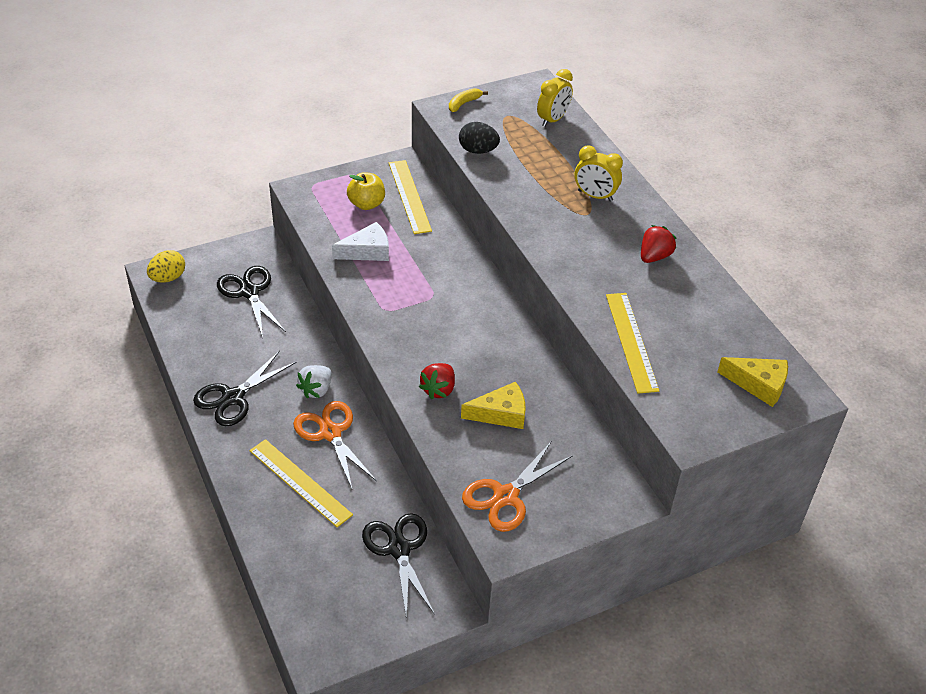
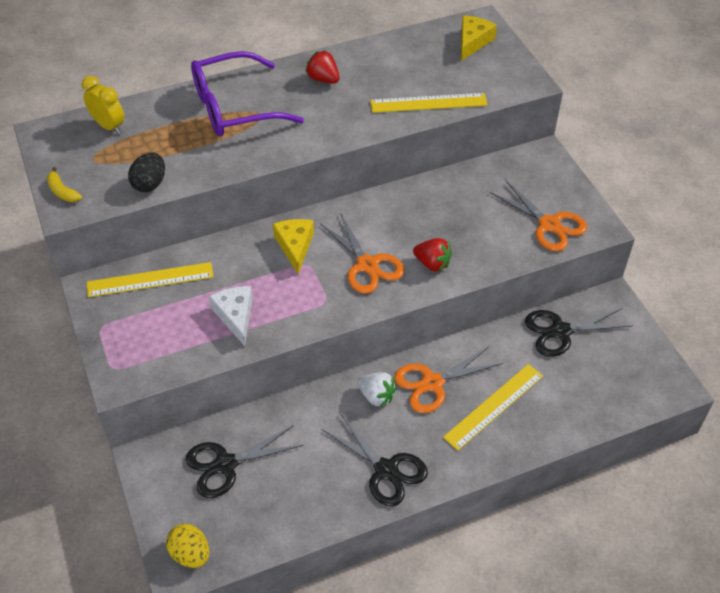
camera: 85 degrees left, 5 degrees up
(366, 204) = (157, 317): yellow apple -> none
(434, 339) = (367, 265): none -> orange scissors
(501, 414) = (459, 223): yellow cheese -> yellow cheese (295, 246)
(595, 196) = (235, 107): yellow clock -> purple glasses

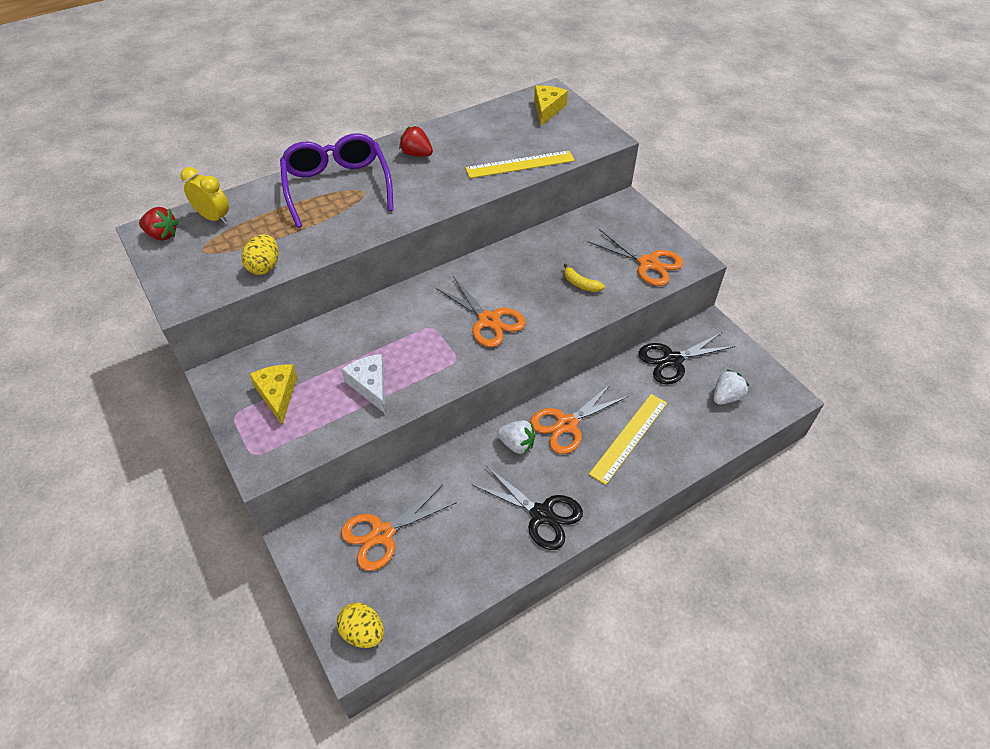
camera: 10 degrees left, 0 degrees up
(62, 191) = (175, 284): yellow banana -> yellow banana (580, 284)
(150, 184) = (264, 267): black egg -> yellow egg
(150, 279) = (278, 361): yellow ruler -> none
(226, 464) = (383, 534): black scissors -> orange scissors
(235, 107) = (337, 187): purple glasses -> purple glasses turned 105 degrees clockwise
(295, 246) = (416, 312): yellow cheese -> yellow cheese (277, 394)
(432, 263) = (549, 311): red strawberry -> red strawberry (162, 235)
(608, 378) = (726, 397): none -> white strawberry

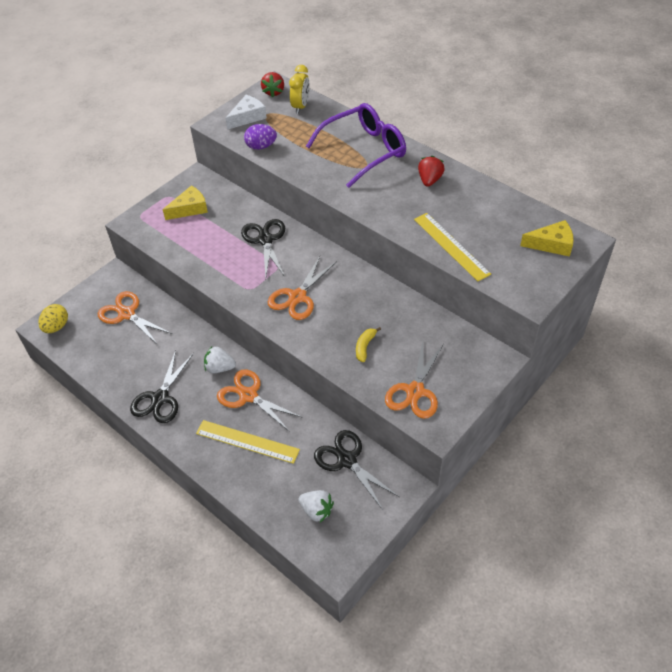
camera: 75 degrees right, 0 degrees up
(264, 267) = (261, 146): yellow egg -> purple egg
(370, 385) = (210, 250): white cheese -> white cheese (248, 117)
(382, 330) = (265, 240): none -> black scissors
(517, 444) = (220, 368): white strawberry -> white strawberry turned 90 degrees clockwise

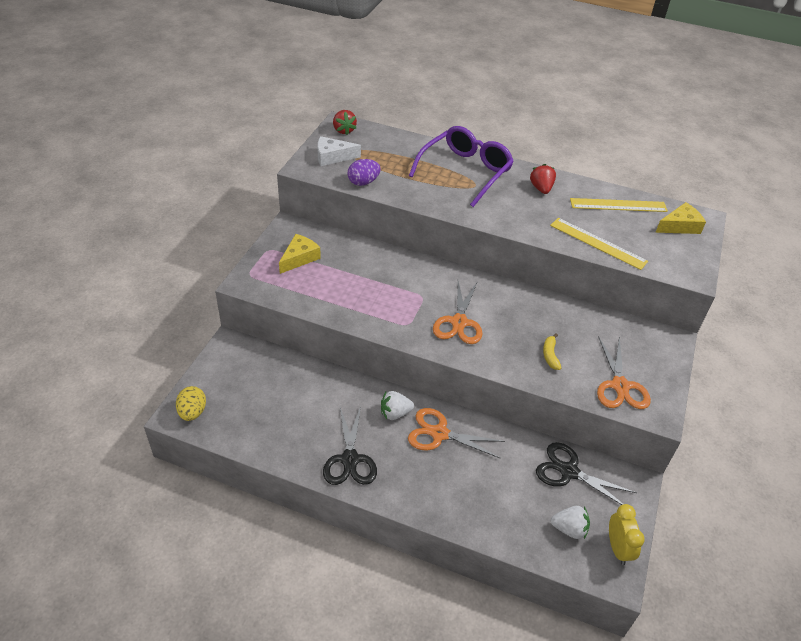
camera: 25 degrees left, 5 degrees down
(127, 314) = (266, 381): orange scissors -> none
(247, 441) = (464, 479): yellow ruler -> yellow ruler (618, 205)
(248, 117) = (332, 157): white cheese -> white cheese turned 120 degrees counterclockwise
(265, 240) = (395, 274): black scissors -> none
(301, 106) = (379, 140): yellow clock -> yellow clock (618, 548)

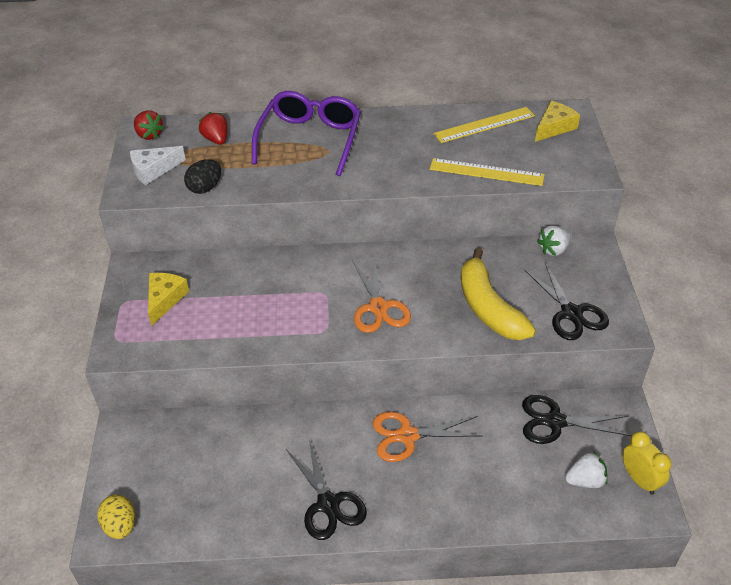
camera: 20 degrees left, 0 degrees up
(363, 182) = (205, 188): purple egg -> black egg
(395, 413) = (349, 433): white strawberry -> white strawberry (553, 250)
(541, 188) = (399, 132): red strawberry -> red strawberry (216, 139)
(550, 355) = (488, 307): yellow banana -> yellow banana, size x2.38
(620, 386) = (571, 313): orange scissors -> black scissors

